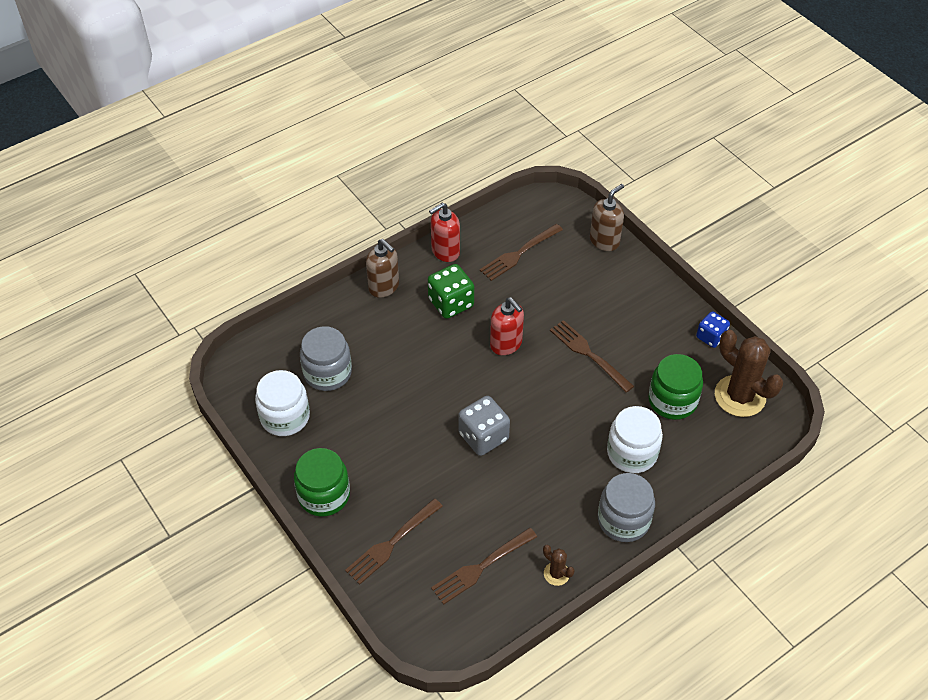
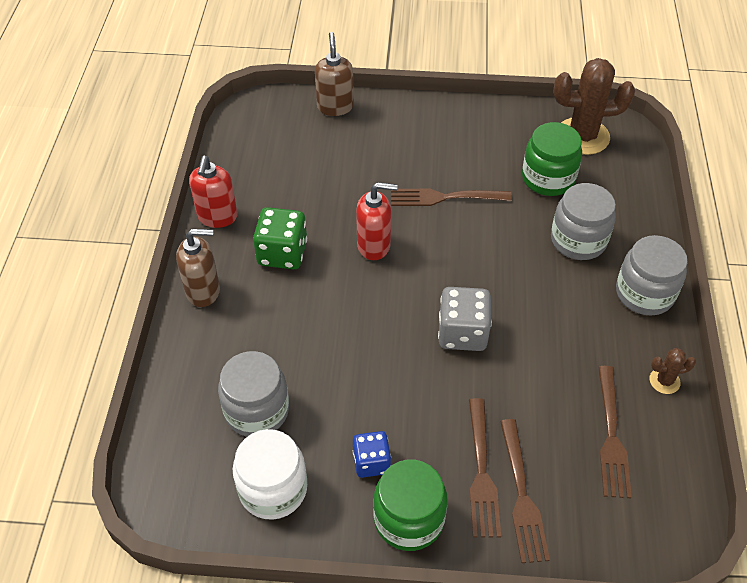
camera: 50 degrees left, 0 degrees up
(519, 253) = (282, 168): brown fork -> brown fork (481, 472)
(632, 453) = (578, 240): white jar -> grey jar
(711, 337) = (506, 113): blue dice -> blue dice (371, 462)

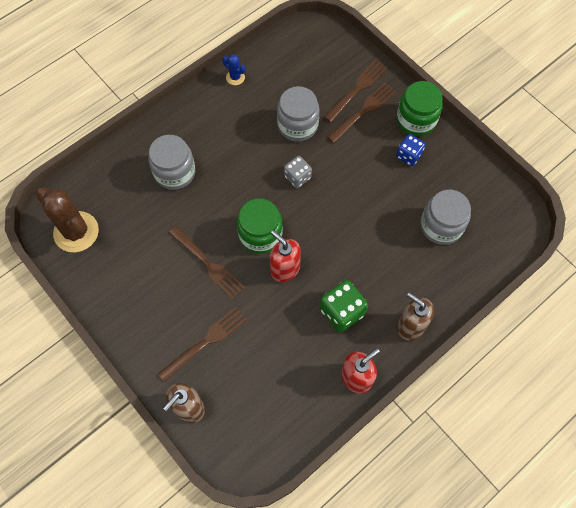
camera: 135 degrees left, 15 degrees up
(273, 489) = (466, 181): white jar -> none
(462, 333) = (297, 177): grey dice -> grey dice, size x0.65
(548, 178) = (136, 223): green jar -> green jar (260, 235)
(611, 436) = (290, 78): brown fork -> brown fork (205, 342)
(644, 293) = (184, 118): grey jar -> grey jar (297, 125)
(664, 381) = (235, 77): brown cactus -> blue cactus

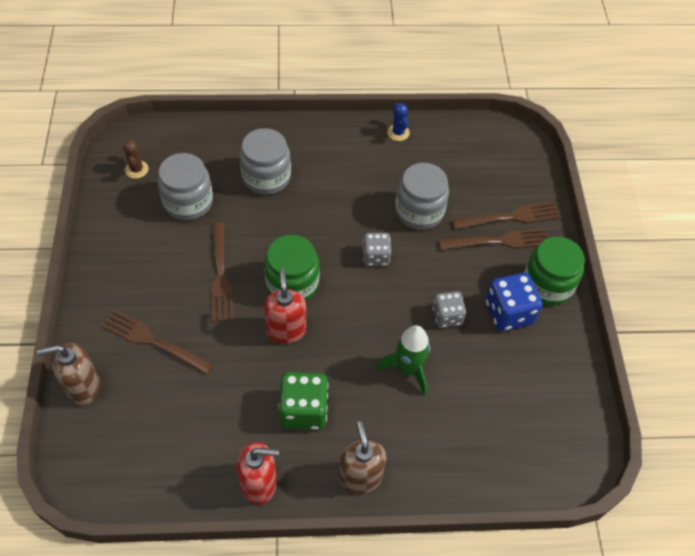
camera: 35 degrees right, 10 degrees down
(76, 232) = (136, 169): brown cactus -> brown cactus, size x0.46
(205, 342) = (153, 341): brown fork -> brown fork turned 150 degrees counterclockwise
(375, 185) = (447, 316): none -> grey dice
(380, 237) = (408, 369): none -> green rocket
(408, 155) = (508, 313): blue dice -> blue dice, size x1.55
(441, 226) = (482, 404): grey jar -> grey jar (188, 202)

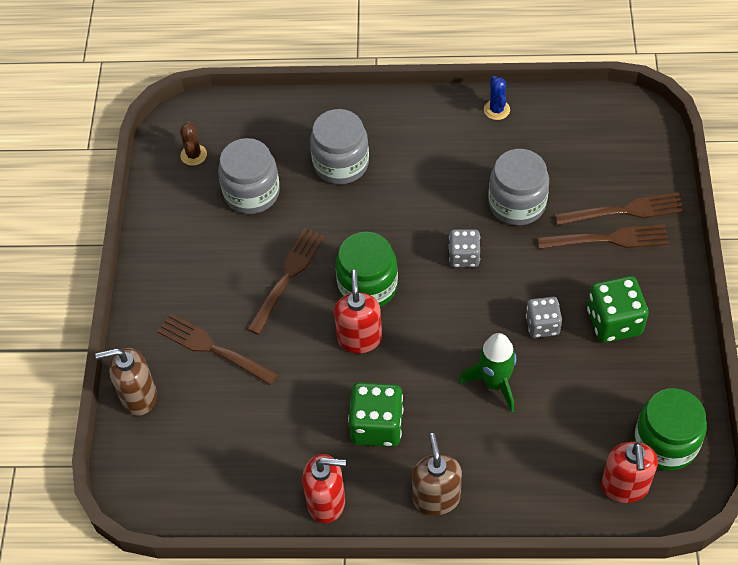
camera: 10 degrees right, 0 degrees up
(220, 275) = (287, 277): brown fork -> brown fork turned 150 degrees counterclockwise
(508, 313) = (614, 322): blue dice -> green dice
(528, 462) = (624, 487): none -> red soap dispenser
(547, 285) = (662, 290): green jar -> green jar (665, 443)

